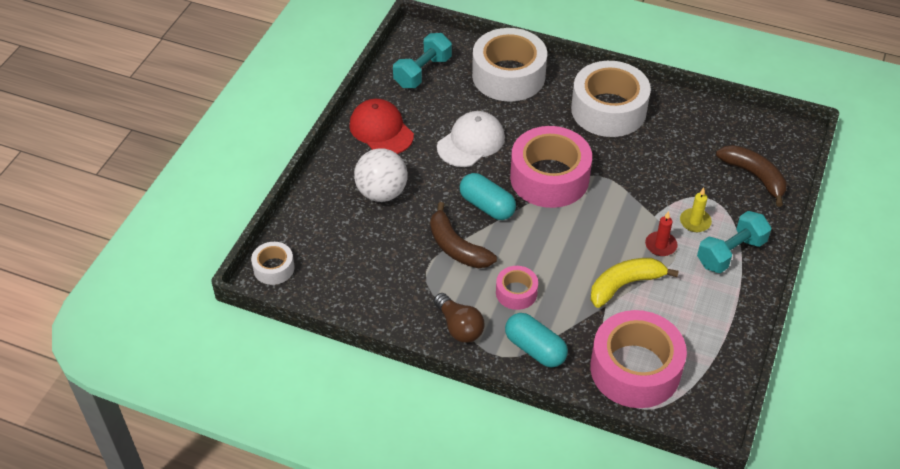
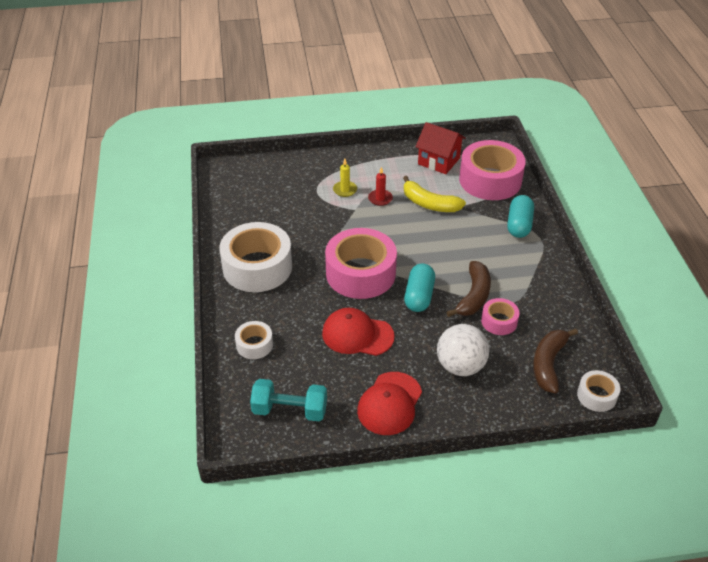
camera: 120 degrees left, 5 degrees down
(459, 327) = (539, 266): brown light bulb -> none
(471, 142) = (357, 335): white cap -> red cap
(508, 76) = (254, 345): white tape -> white tape, size x0.48
(516, 292) = (484, 250): pink tape -> pink tape (499, 321)
(704, 337) = (439, 161): none -> red house
(731, 253) = (360, 168): turquoise dumbbell -> none
(754, 176) = (278, 176): brown banana -> brown banana (548, 364)

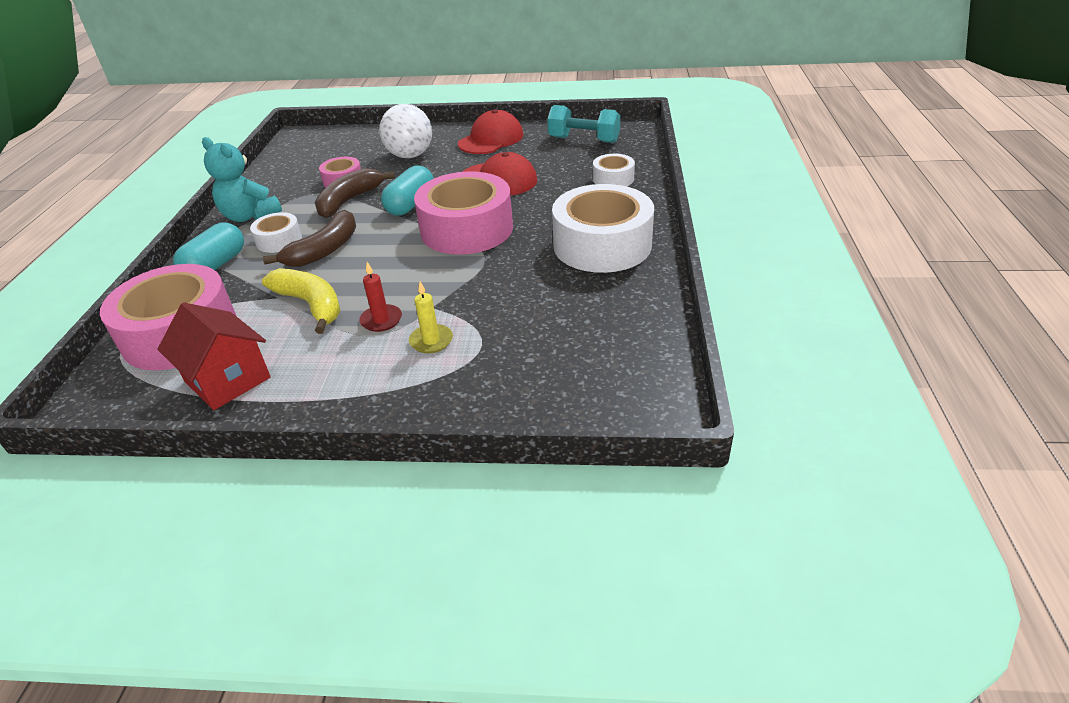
camera: 165 degrees left, 5 degrees down
(541, 271) = (250, 216): none -> turquoise teddy bear
(548, 364) = (328, 153): brown banana -> brown banana (324, 250)
(596, 396) = (310, 136): white tape -> white tape (279, 240)

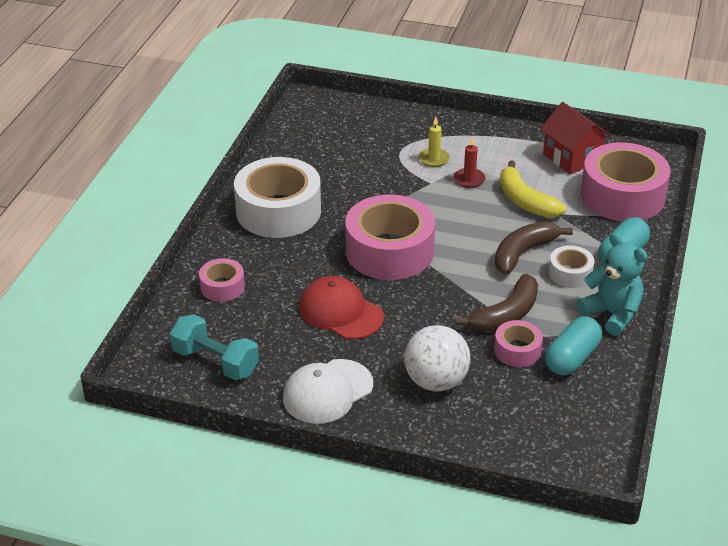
camera: 170 degrees left, 0 degrees up
(411, 204) = (440, 295): turquoise capsule -> turquoise capsule (571, 358)
(491, 139) = (327, 392): red cap -> white cap
(613, 179) = (222, 287): white tape -> pink tape

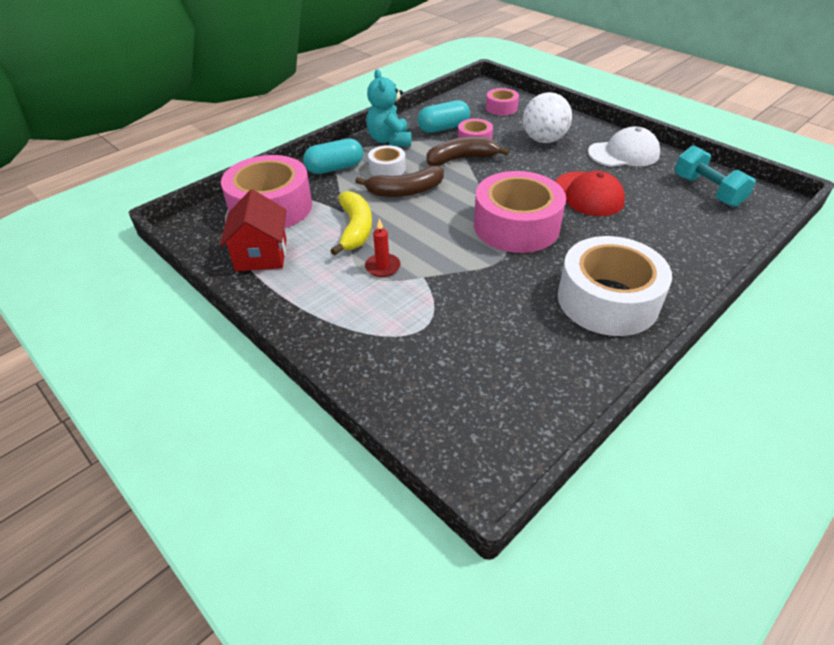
camera: 150 degrees left, 5 degrees up
(222, 287) = (691, 242): pink tape -> pink tape (501, 108)
(434, 159) = (395, 303): yellow candle -> none

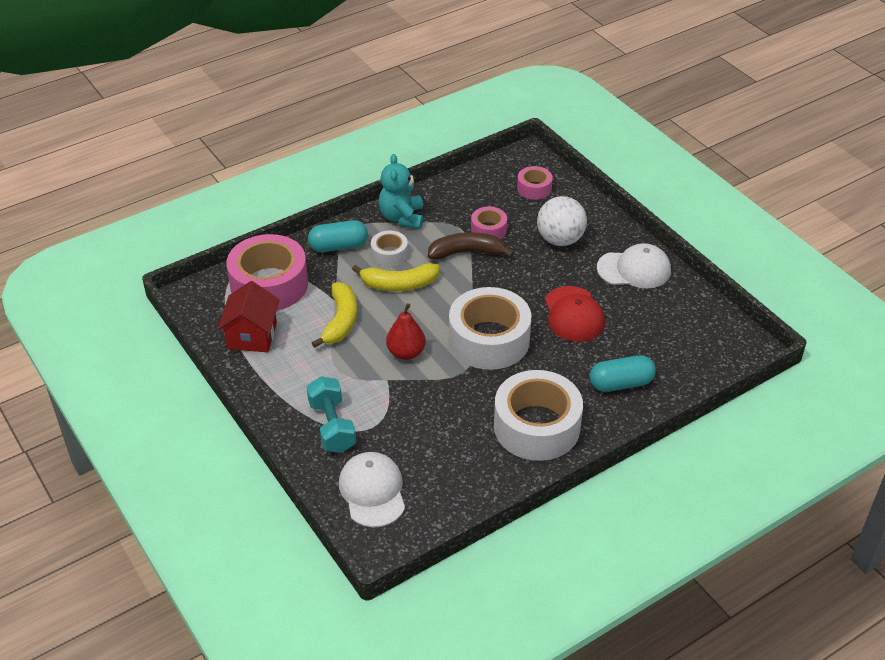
camera: 10 degrees right, 0 degrees up
(382, 267) = (354, 364): red candle -> none
(405, 191) = (399, 284): brown banana -> yellow banana
(434, 248) = (406, 353): none -> red pear
(443, 128) = (462, 209): turquoise capsule -> turquoise capsule (621, 383)
(449, 403) = (372, 491): none -> white cap
(516, 226) = (489, 340): pink tape -> white tape
(707, 191) = (692, 328): turquoise dumbbell -> turquoise dumbbell (332, 426)

